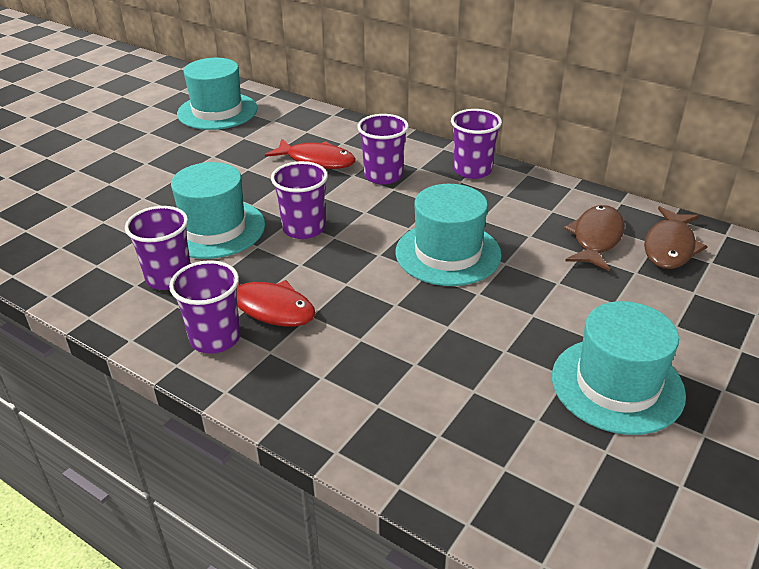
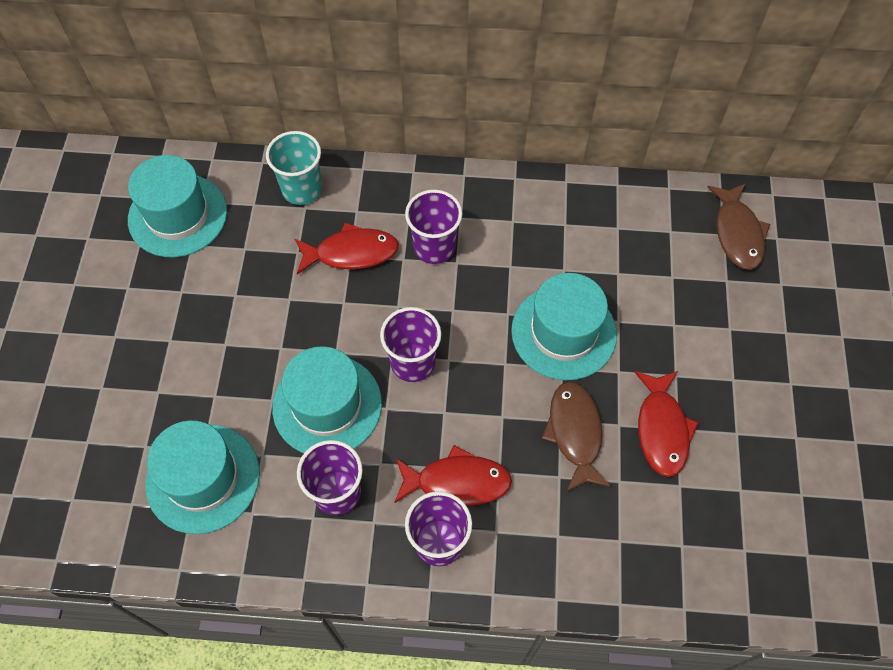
camera: 30 degrees left, 25 degrees up
(313, 122) = (302, 189): none -> turquoise cup
(472, 170) = (513, 199): purple cup -> none
(488, 344) = (662, 429): none -> red fish
(596, 238) = (674, 250): brown fish -> brown fish (575, 433)
(617, 385) = (776, 423): turquoise hat -> turquoise hat (203, 478)

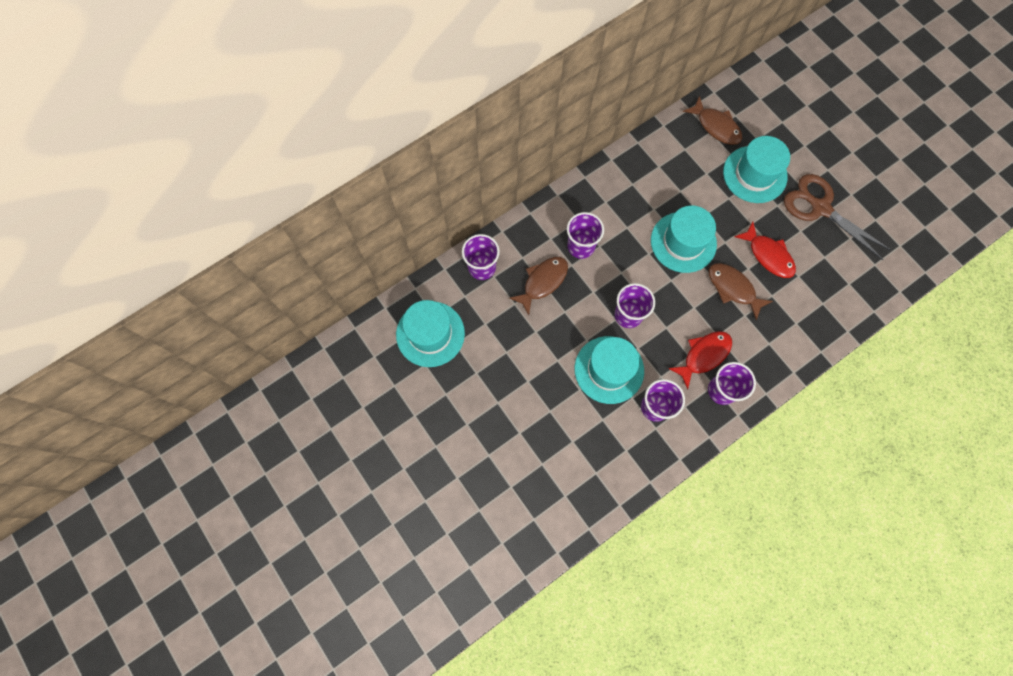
camera: 40 degrees left, 10 degrees up
(203, 478) = (586, 454): turquoise hat -> turquoise hat (754, 174)
(302, 189) = (482, 267): turquoise cup -> purple cup
(351, 253) = (542, 282): red fish -> brown fish
(792, 426) = (820, 208): none -> brown scissors

